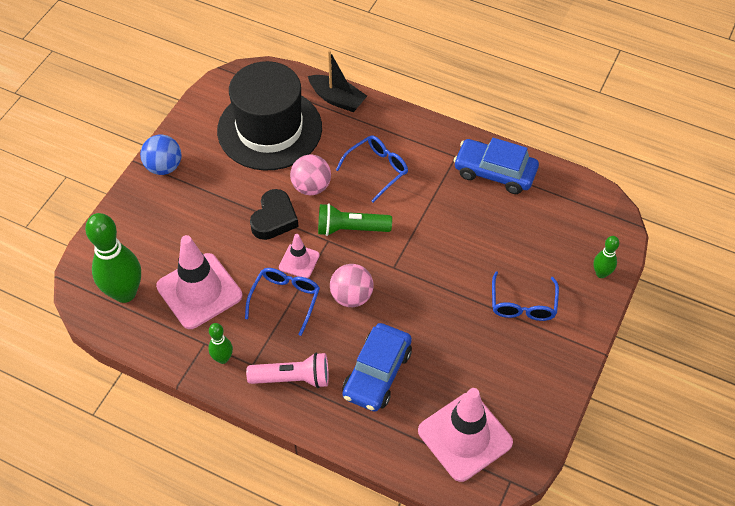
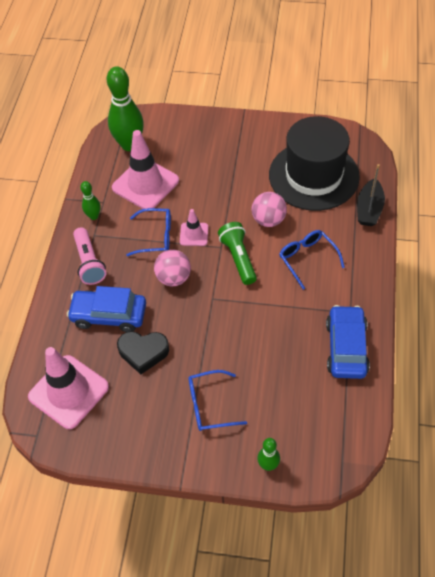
camera: 75 degrees right, 0 degrees up
(164, 167) = (246, 127): blue ball -> none
(274, 219) = (227, 206): black heart -> black heart (143, 352)
(377, 169) = (307, 259): blue glasses -> blue glasses turned 150 degrees counterclockwise

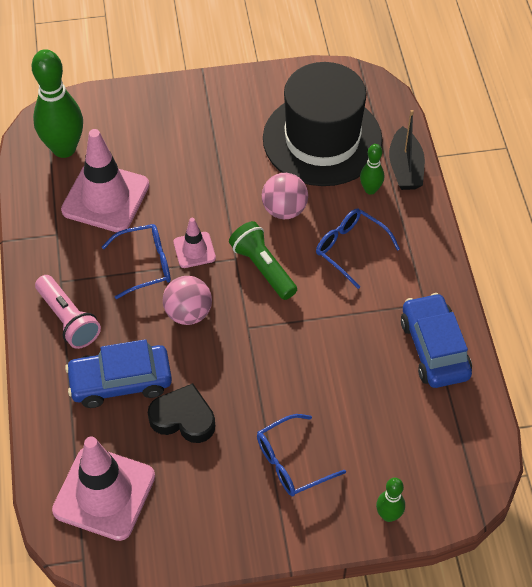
camera: 20 degrees left, 0 degrees up
(94, 216) = (51, 256): green bowling pin -> green bowling pin (370, 189)
(143, 352) = (183, 418): black heart -> black heart turned 150 degrees counterclockwise

